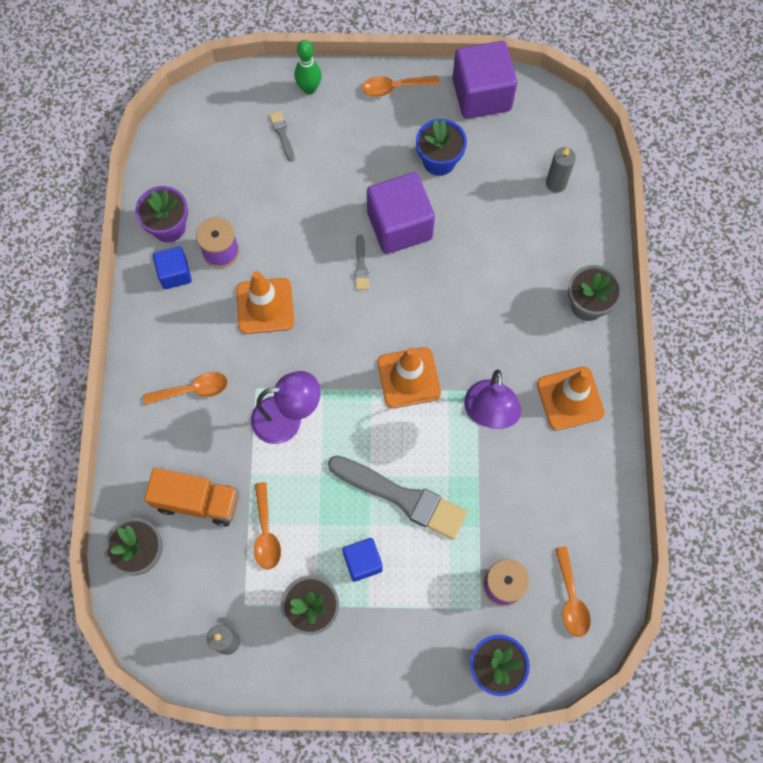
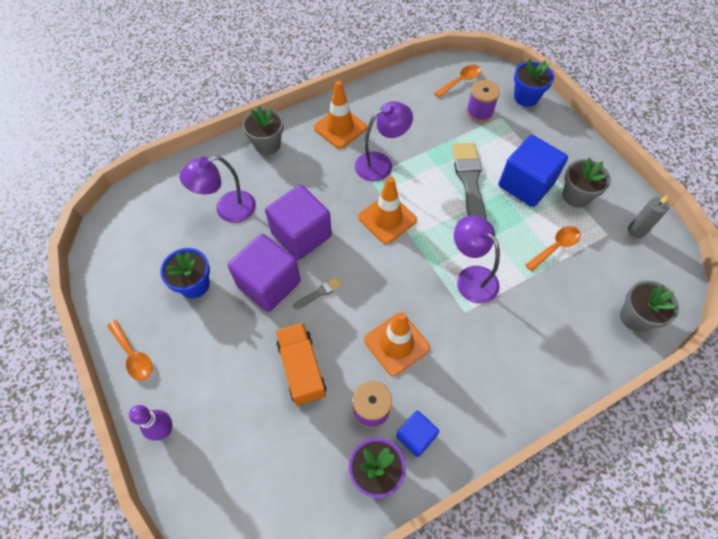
camera: 120 degrees left, 10 degrees down
(193, 390) = (499, 357): orange spoon -> none
(197, 501) = (572, 302): orange truck -> orange truck (302, 369)
(282, 134) = (226, 426): grey brush -> none
(309, 89) = (164, 430): green bowling pin -> purple bowling pin
(362, 562) = (526, 184): blue cube -> blue cube, size x1.84
(481, 95) = (114, 284): purple cube -> purple cube (301, 235)
(514, 225) = (227, 210): none -> purple lamp
(556, 183) = (178, 200): grey candle -> none

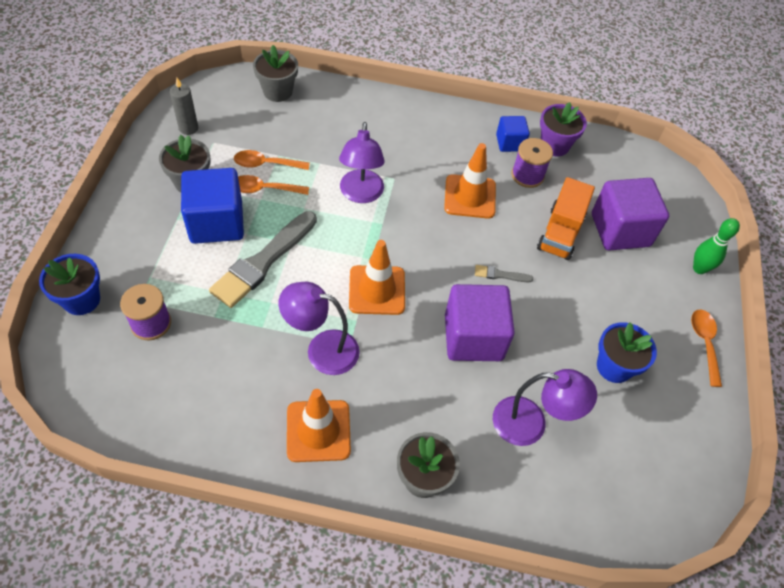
camera: 145 degrees left, 5 degrees down
(164, 430) = (699, 268): purple bowling pin -> green bowling pin
(269, 284) = (540, 315): purple cube -> purple cube (620, 230)
(460, 81) = (113, 378): orange spoon -> orange spoon (264, 189)

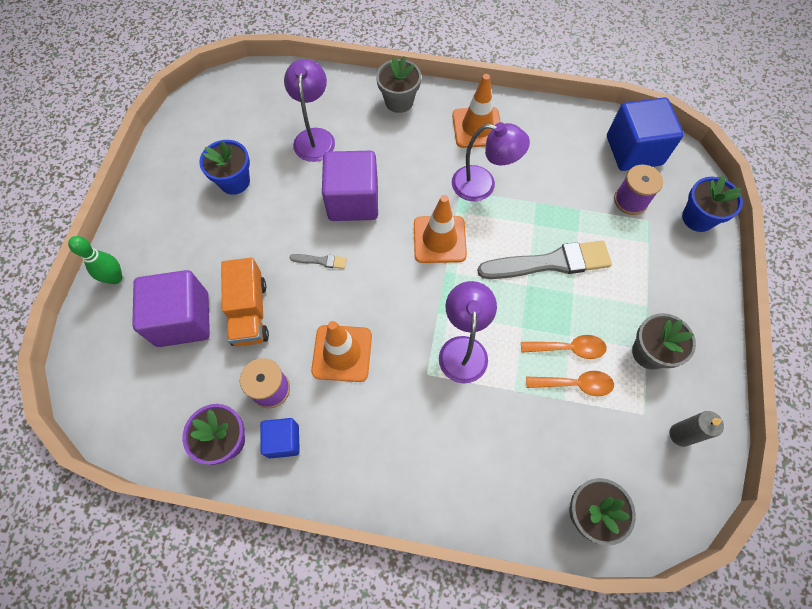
camera: 175 degrees left, 10 degrees up
(216, 222) = (606, 303): blue cube -> blue cube (633, 150)
(263, 261) = (549, 263): grey brush -> grey brush turned 45 degrees clockwise
(530, 424) = (314, 137): purple lamp -> purple lamp turned 75 degrees clockwise
(560, 233) = (249, 312): orange truck -> orange truck turned 150 degrees clockwise
(704, 343) = (145, 204): orange spoon -> none

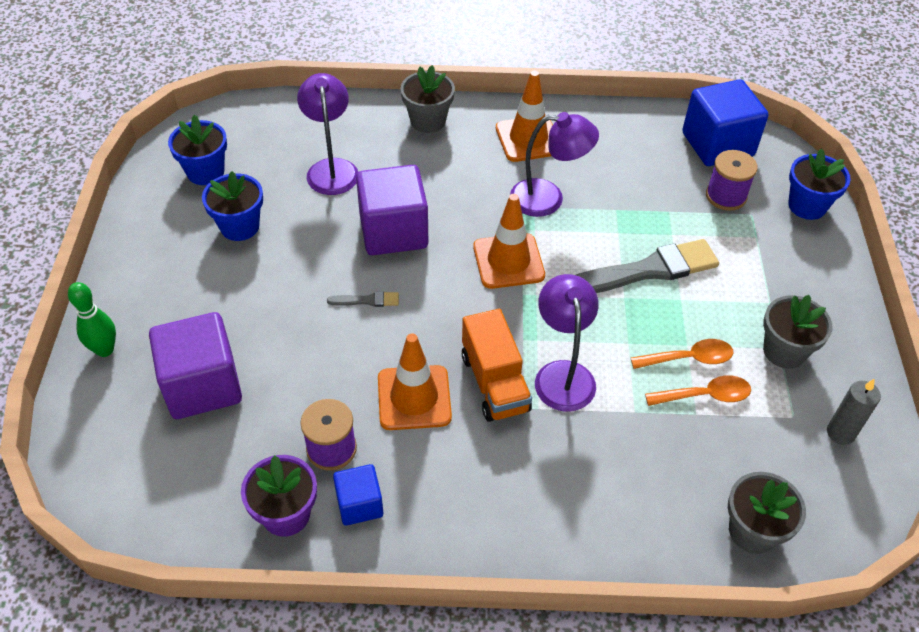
camera: 10 degrees left, 15 degrees down
(216, 129) = (205, 172): none -> blue flower pot
(249, 312) = (287, 367): orange truck -> orange truck (494, 383)

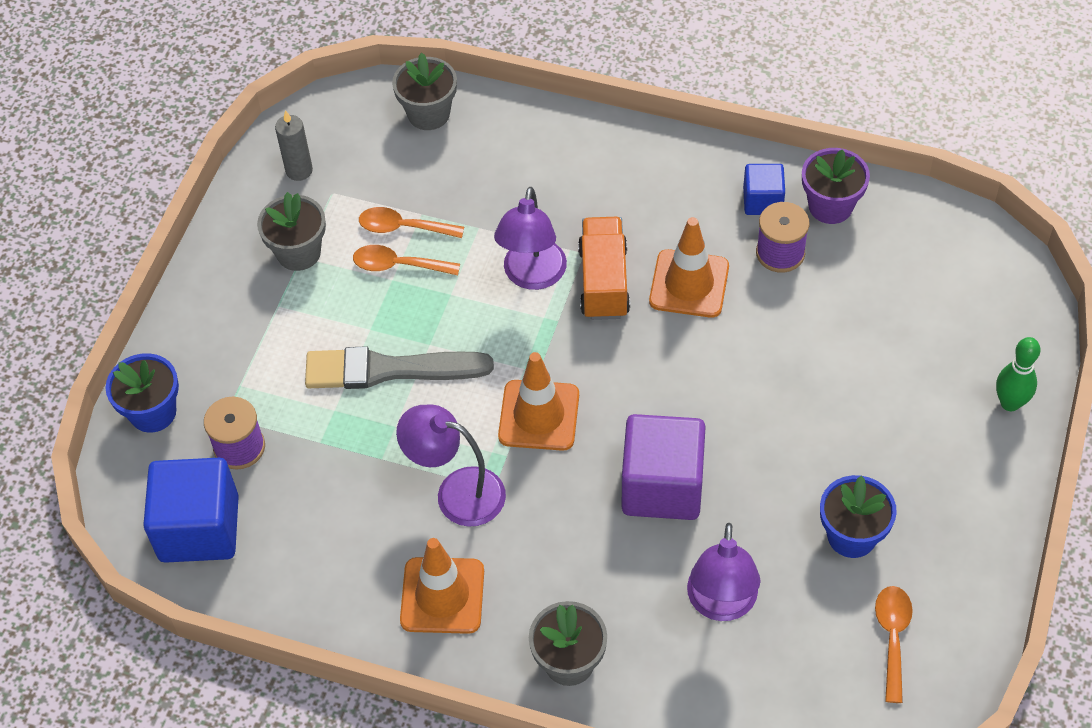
camera: 160 degrees left, 5 degrees up
(203, 385) = (903, 341): purple cube -> none
(205, 172) = (892, 637): blue flower pot -> orange spoon
(367, 300) = (714, 401): grey brush -> none

